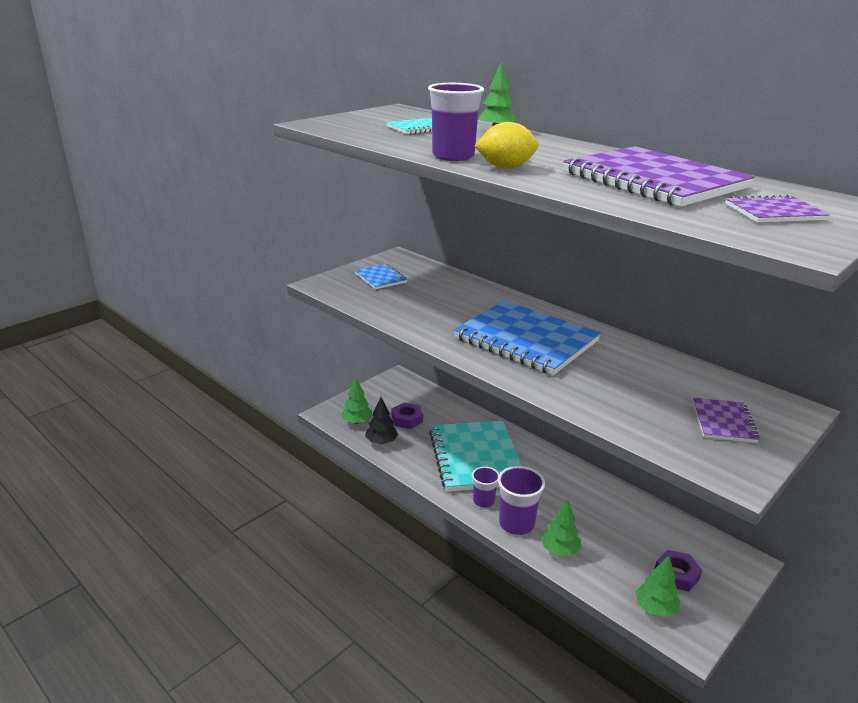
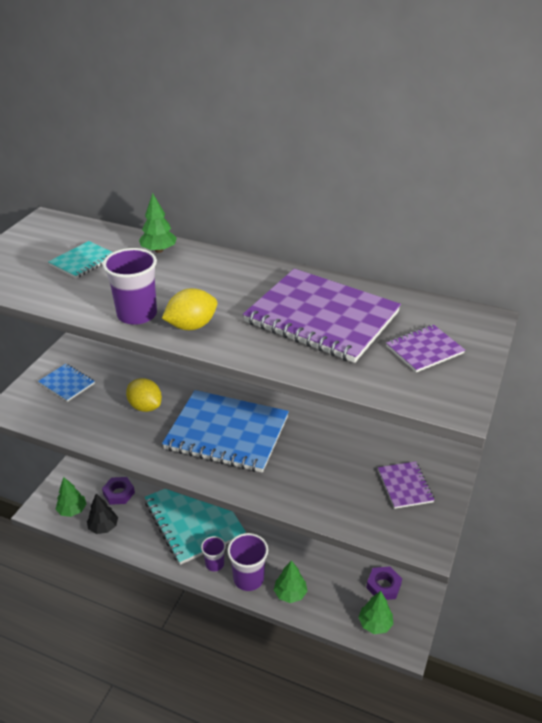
camera: 20 degrees left, 10 degrees up
(449, 306) = (145, 406): none -> yellow lemon

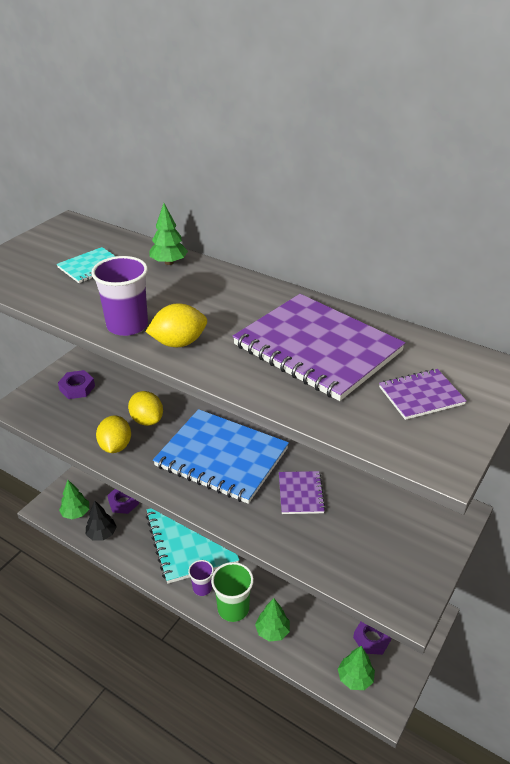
camera: 10 degrees right, 0 degrees up
(67, 383) = (77, 388): blue notebook -> purple nut
(120, 435) = (115, 446): none -> yellow lemon
(248, 578) = (233, 608): purple cup -> green cup
(405, 486) = (396, 539): purple notebook -> purple notebook (301, 494)

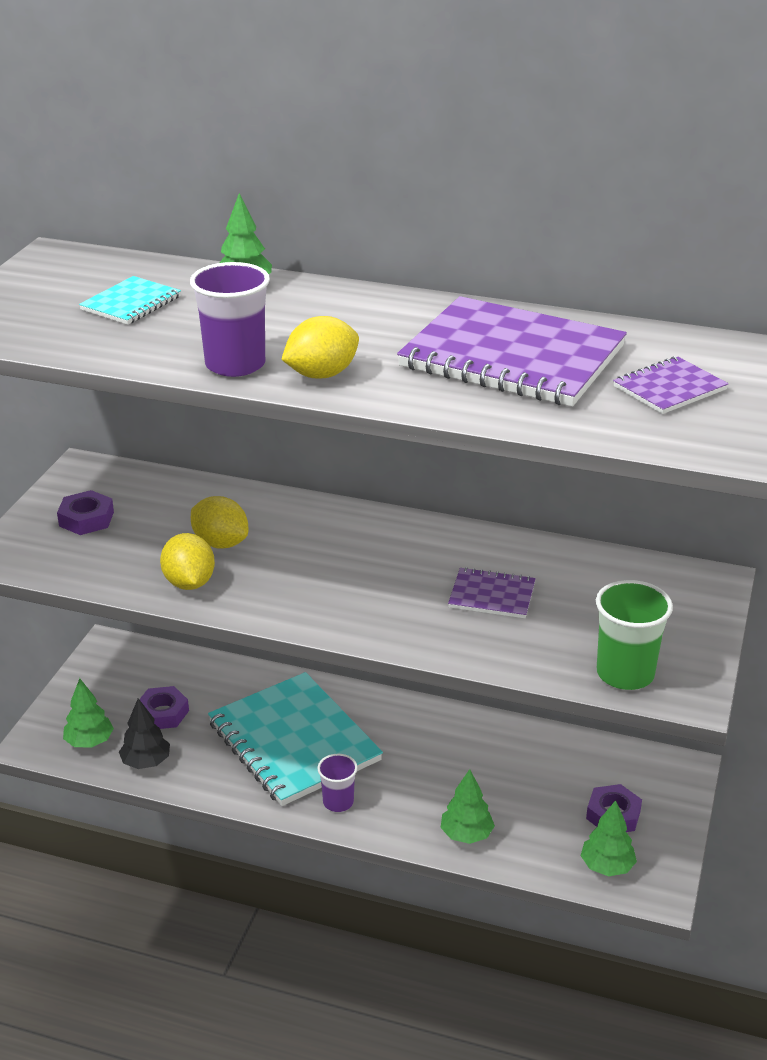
camera: 15 degrees left, 5 degrees down
(221, 457) = (357, 571): blue notebook -> none
(233, 608) = (396, 818): green cup -> green cup (625, 674)
(301, 494) = (492, 595): purple notebook -> purple notebook turned 60 degrees counterclockwise

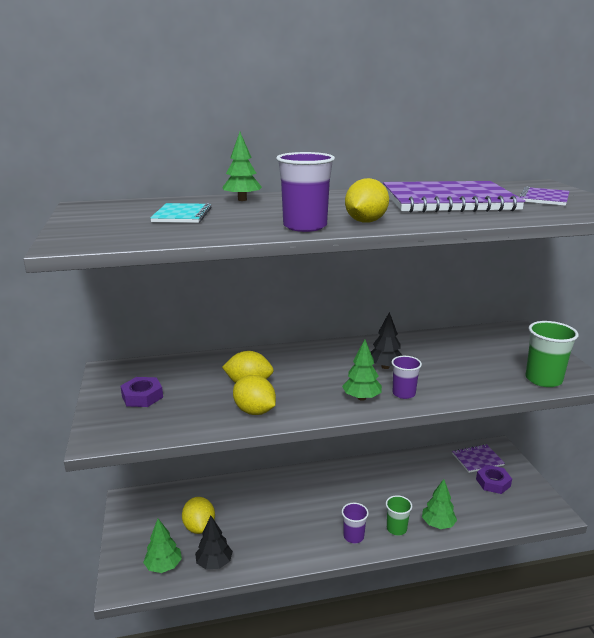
camera: 30 degrees left, 10 degrees down
(163, 713) = (199, 527): purple nut -> yellow lemon
(293, 741) = (296, 512): turquoise notebook -> none
(397, 624) = (403, 393): none -> purple cup
(404, 816) = (396, 529): none -> green cup
(423, 576) = (385, 367): none -> black tree
(492, 595) = (431, 365): purple notebook -> purple notebook (477, 459)
(607, 866) = (519, 510): green tree -> green tree (361, 398)

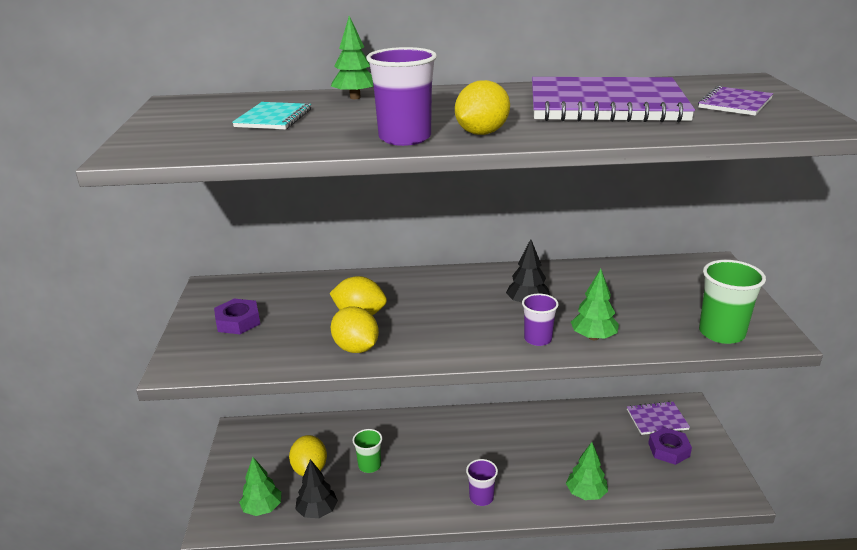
camera: 10 degrees right, 5 degrees up
(361, 398) = (485, 341): green tree -> green tree (593, 337)
(396, 529) = (534, 494): green cup -> green cup (369, 465)

